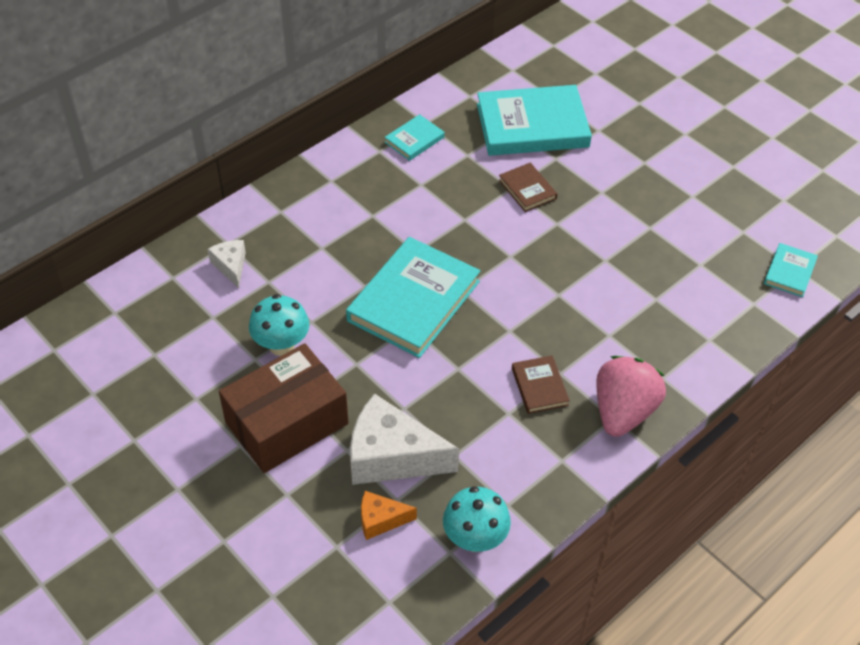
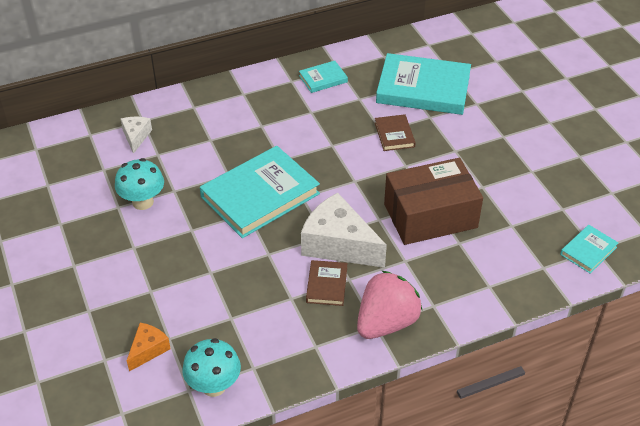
camera: 20 degrees right, 5 degrees down
(286, 423) = (116, 259): brown box -> brown box (430, 215)
(381, 520) = (148, 350): orange cheese -> orange cheese turned 105 degrees clockwise
(391, 456) = (182, 305): white cheese -> white cheese (338, 244)

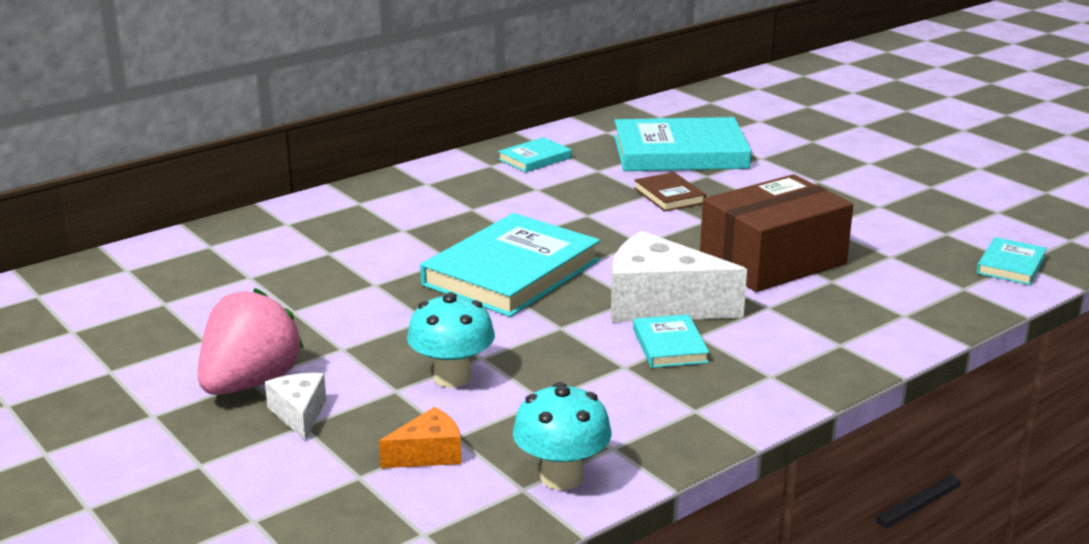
camera: 15 degrees left, 20 degrees down
(136, 137) = (285, 240): white cheese -> white cheese (299, 414)
(143, 202) = (331, 301): turquoise mushroom -> turquoise mushroom (452, 377)
(148, 350) = (428, 454): orange cheese -> orange cheese turned 45 degrees clockwise
(326, 285) = (669, 345): brown book -> turquoise book
(386, 323) = (785, 370): pink strawberry -> pink strawberry (250, 383)

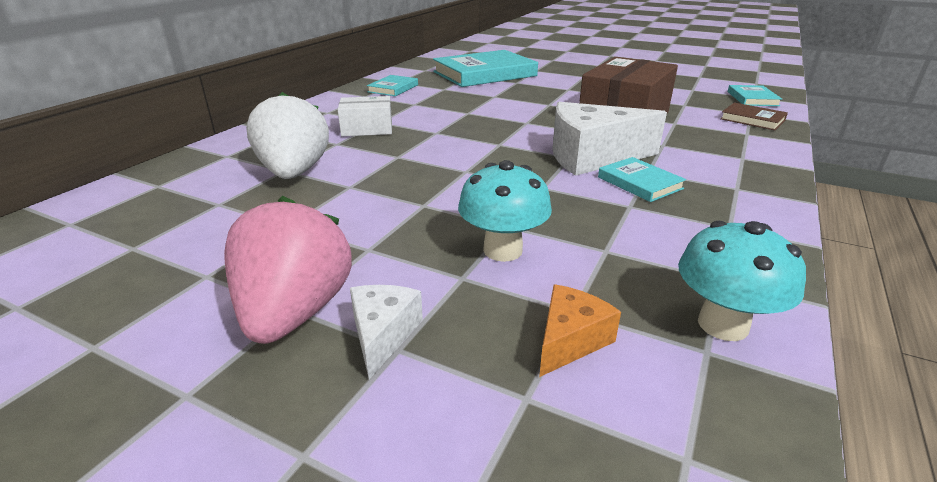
camera: 25 degrees left, 5 degrees up
(299, 414) = (383, 335): white cheese -> white cheese turned 45 degrees clockwise
(336, 257) = (294, 173): none -> white strawberry
(450, 216) = (367, 129): none -> white box
(511, 272) = (456, 156): turquoise book -> none
(669, 196) = (508, 95): brown book -> brown book (752, 119)

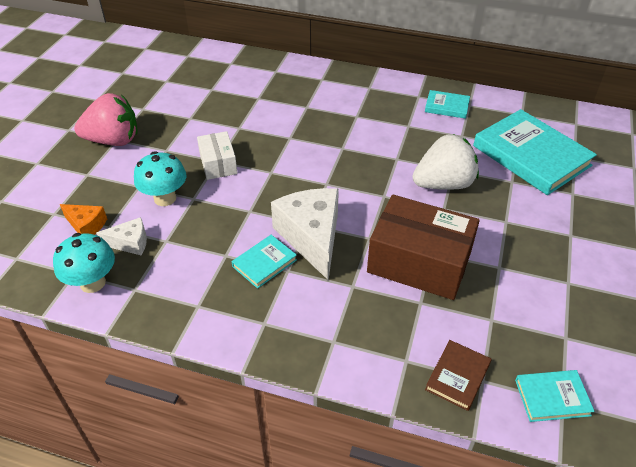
camera: 80 degrees right, 15 degrees up
(294, 173) = (255, 102): white strawberry -> white strawberry (443, 184)
(367, 129) = (339, 114): white box -> white box (218, 164)
(383, 335) = (96, 168): white cheese -> white cheese (130, 243)

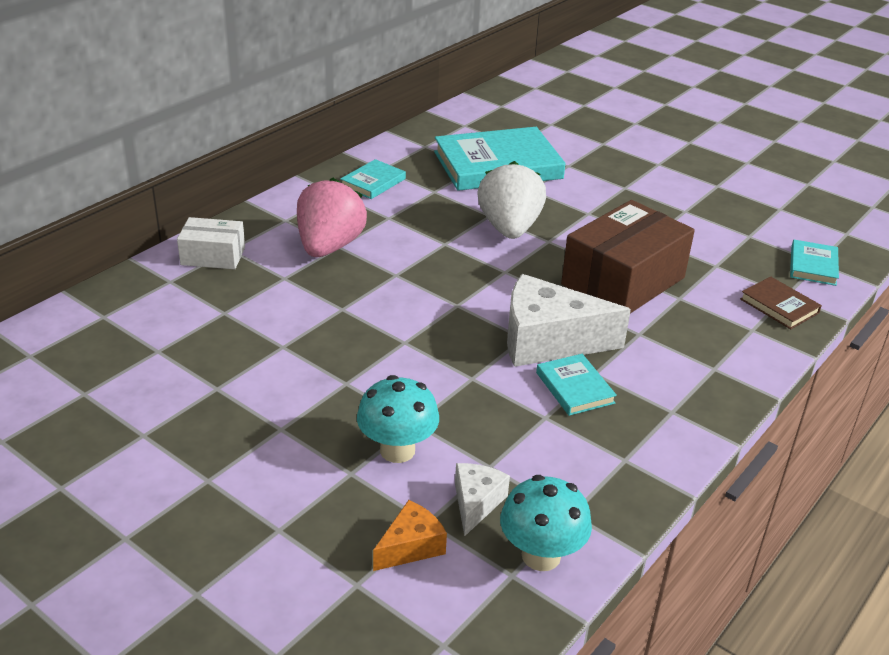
camera: 70 degrees left, 10 degrees down
(113, 141) = (208, 483): pink strawberry -> pink strawberry (329, 247)
(218, 164) = (353, 383): white box -> white box (213, 256)

